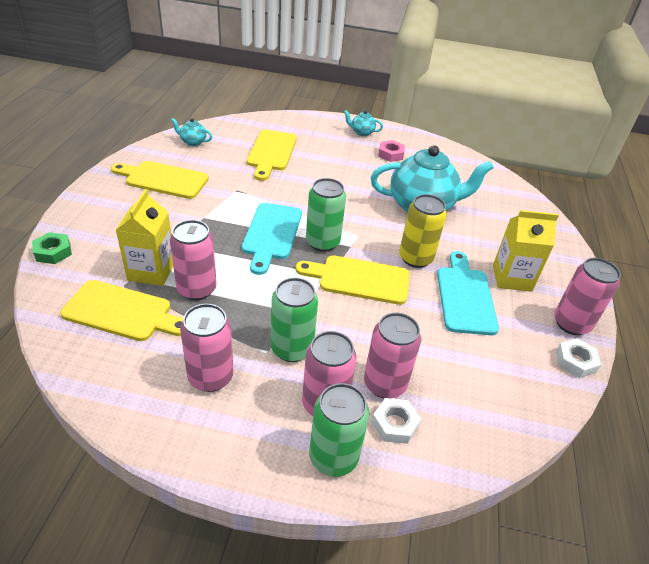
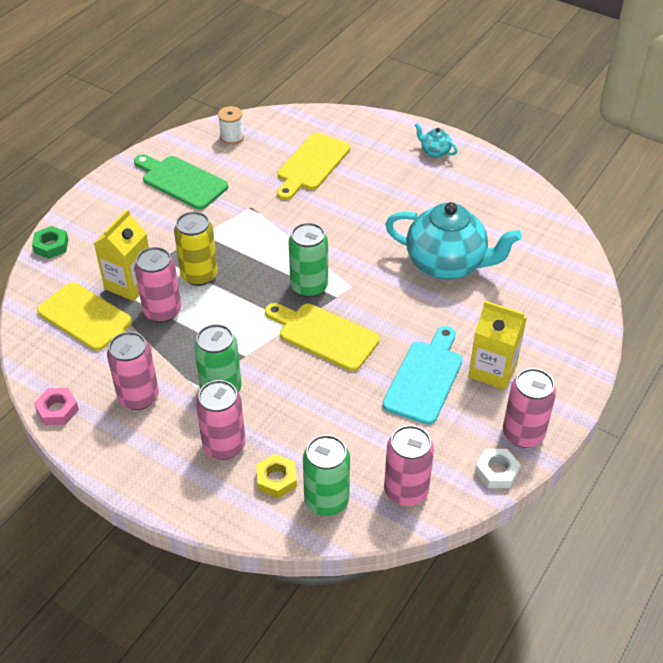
camera: 25 degrees right, 5 degrees up
(163, 179) = (181, 181): yellow cutting board -> green cutting board
(193, 142) = (232, 137): turquoise teapot -> white spool
(271, 234) = (261, 266): turquoise cutting board -> none
(333, 457) = (208, 491): green can -> green can (326, 500)
(385, 384) = (288, 443): pink can -> pink can (406, 491)
(391, 154) = (452, 188): pink nut -> pink nut (57, 410)
(395, 424) = (276, 479): white nut -> yellow nut
(415, 258) = (398, 325): yellow can -> yellow can (199, 275)

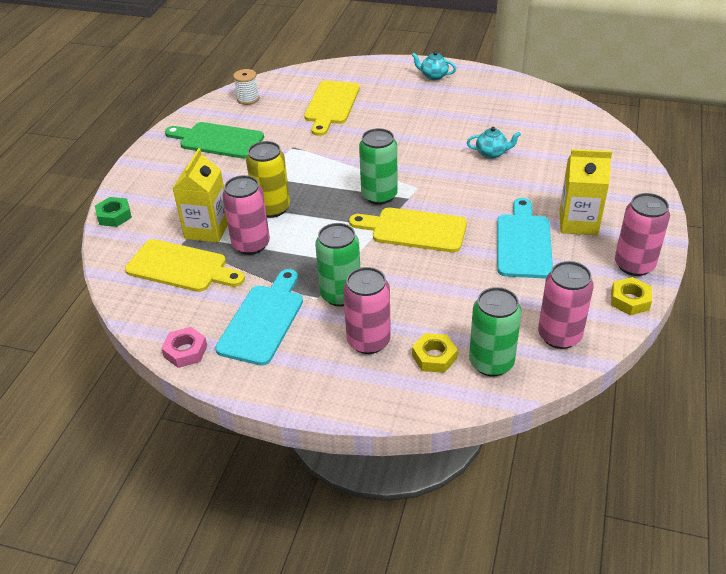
camera: 15 degrees left, 5 degrees down
(138, 397) = (263, 320): pink can -> turquoise cutting board
(447, 264) = (492, 153): turquoise teapot -> turquoise teapot, size x0.42
(496, 472) = (630, 300): white nut -> yellow nut

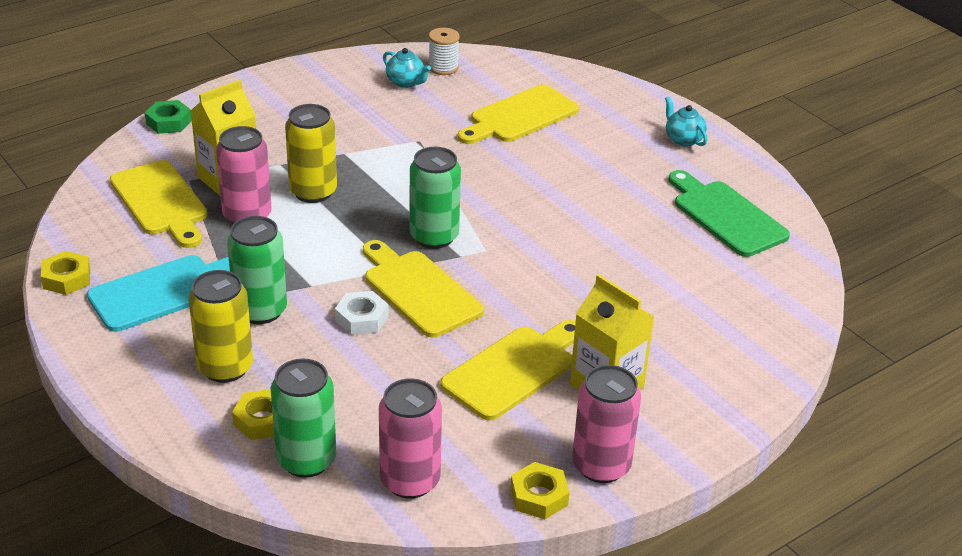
camera: 35 degrees right, 5 degrees down
(185, 351) = (67, 278): pink nut -> yellow nut
(217, 140) = (355, 96): green cutting board -> green cutting board (726, 216)
(368, 341) = (225, 367): pink can -> yellow can
(405, 264) = (362, 318): none -> white nut
(492, 153) = (621, 259): turquoise teapot -> turquoise teapot (406, 82)
(523, 242) = (513, 370): turquoise cutting board -> yellow cutting board

